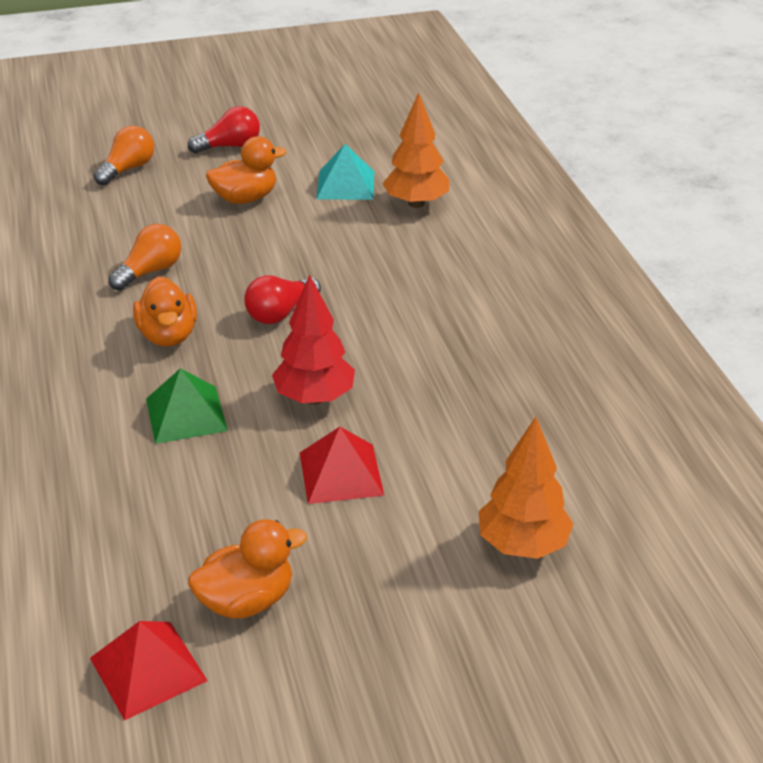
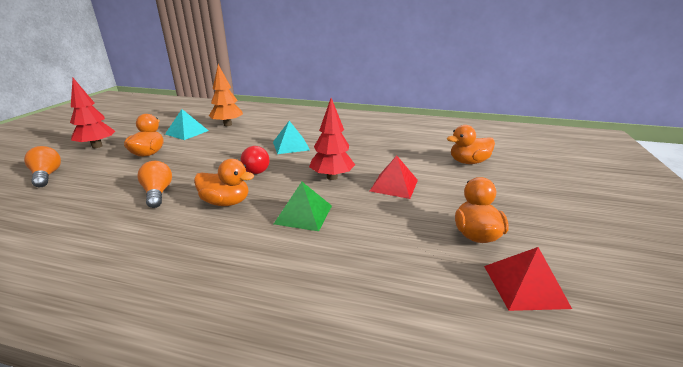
camera: 60 degrees left, 10 degrees down
(230, 146) = (97, 146): red light bulb -> red tree
(393, 308) = (291, 146): none -> turquoise pyramid
(522, 545) = (468, 162): orange tree -> orange duck

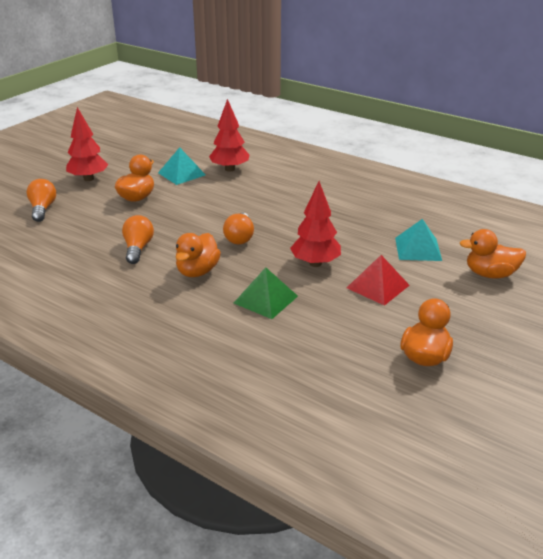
camera: 20 degrees right, 5 degrees up
(226, 202) = (197, 271): orange duck -> orange duck turned 75 degrees clockwise
(227, 124) = (229, 169): orange tree -> red tree
(256, 168) = (239, 237): red light bulb -> orange light bulb
(291, 146) = (290, 213): turquoise pyramid -> turquoise pyramid (418, 249)
(525, 286) = (432, 410): red pyramid -> none

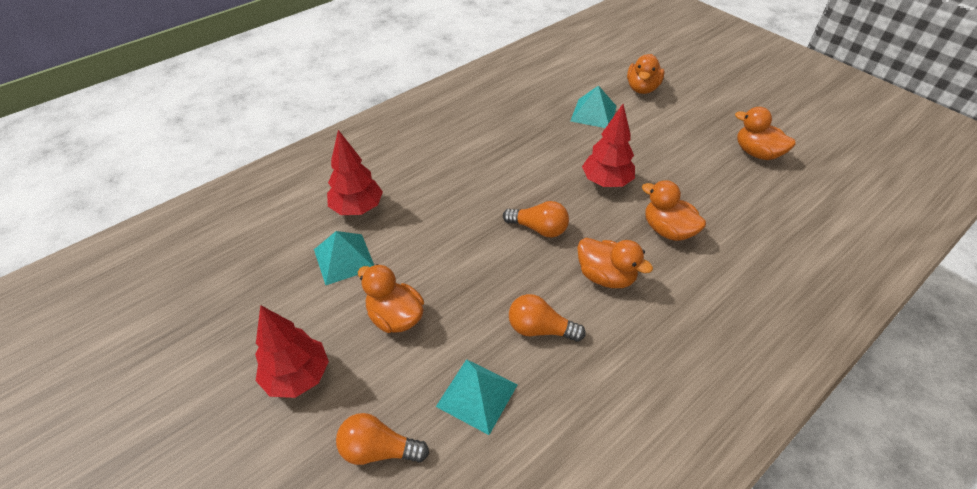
camera: 75 degrees left, 15 degrees up
(80, 233) = (477, 395): none -> turquoise pyramid
(265, 299) = (667, 230): green pyramid -> orange duck
(378, 286) = (653, 152): red pyramid -> none

